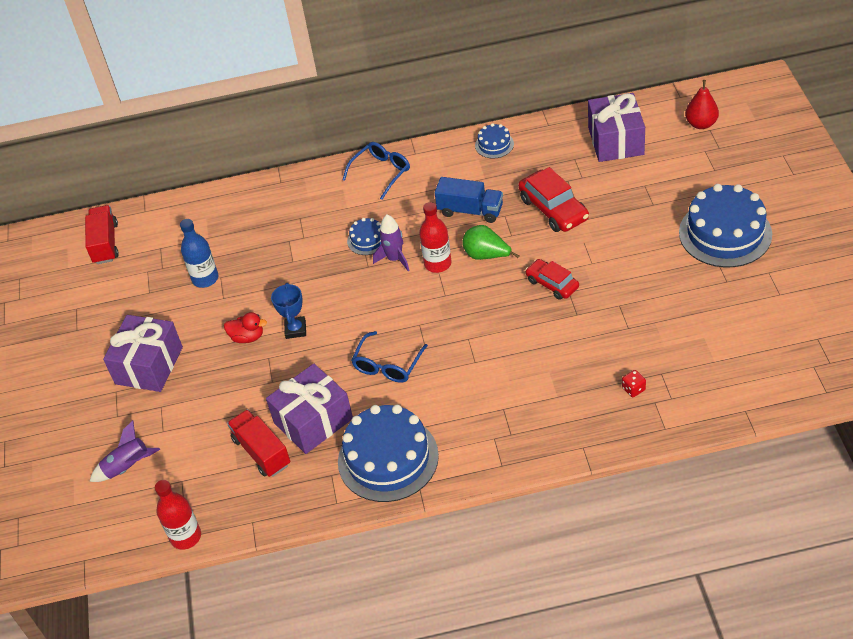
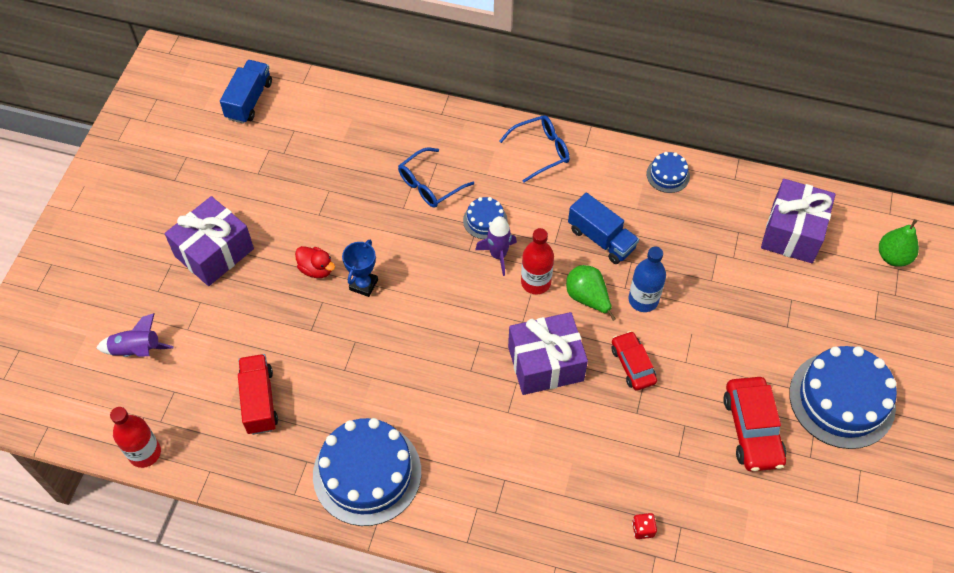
camera: 20 degrees right, 10 degrees up
(105, 243) = (249, 100): red truck -> blue truck
(205, 279) = (314, 185): blue bottle -> blue bottle (643, 300)
(313, 421) = (323, 393): purple gift -> purple gift (545, 363)
(387, 365) = (424, 370): blue glasses -> blue glasses (429, 185)
(553, 209) = (683, 279): red car -> red car (752, 429)
(701, 124) = (893, 257): red pear -> green pear

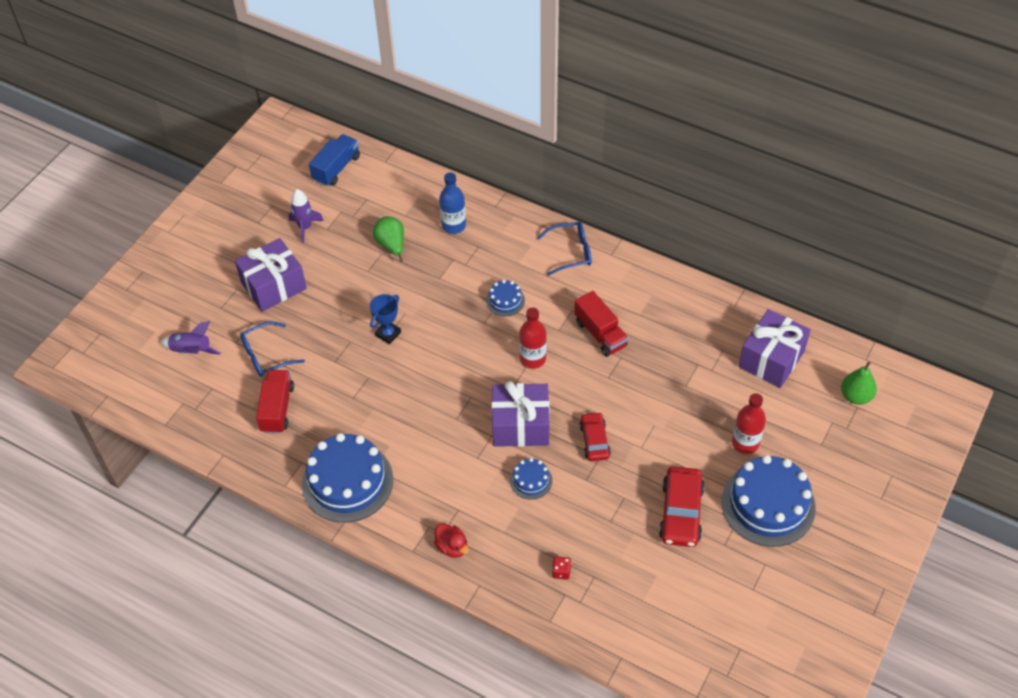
camera: 15 degrees right, 5 degrees down
(145, 453) = (176, 430): red bottle -> red bottle (745, 443)
(316, 269) = (353, 314): red duck -> red duck (452, 547)
(429, 185) = (467, 263): blue glasses -> blue glasses (266, 355)
(498, 255) = (507, 331): purple rocket -> purple rocket (305, 227)
(587, 298) = (573, 380): green pear -> green pear (391, 245)
(601, 239) = (600, 334): blue truck -> red truck
(643, 300) = (620, 390): blue bottle -> blue bottle (453, 225)
(668, 175) = (676, 291): blue cake -> blue cake (531, 480)

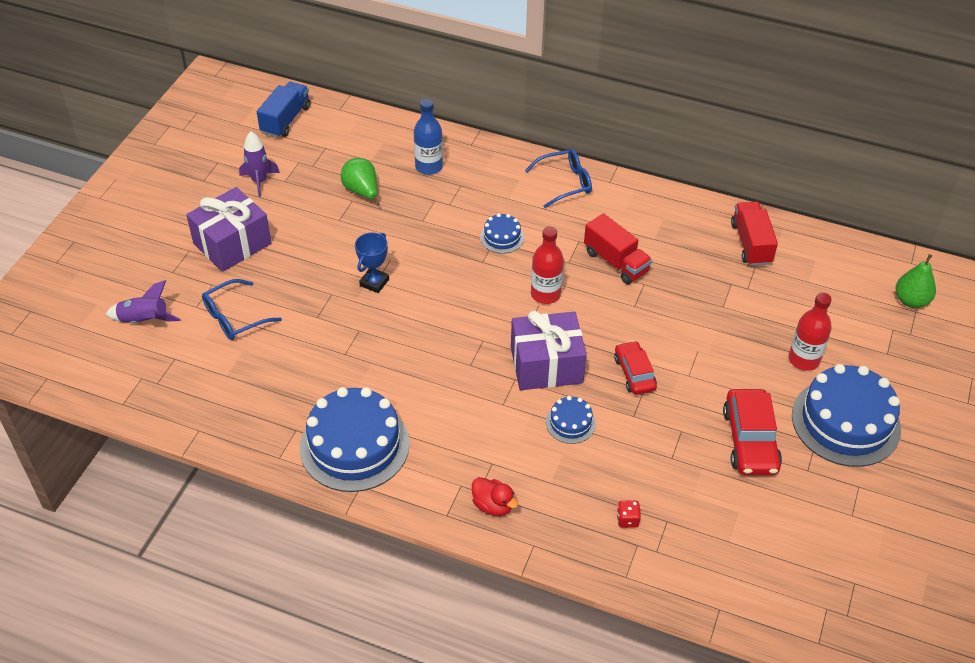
camera: 10 degrees left, 5 degrees down
(277, 409) = (257, 373): red truck -> red truck (751, 243)
(771, 359) = (810, 271): purple gift -> none

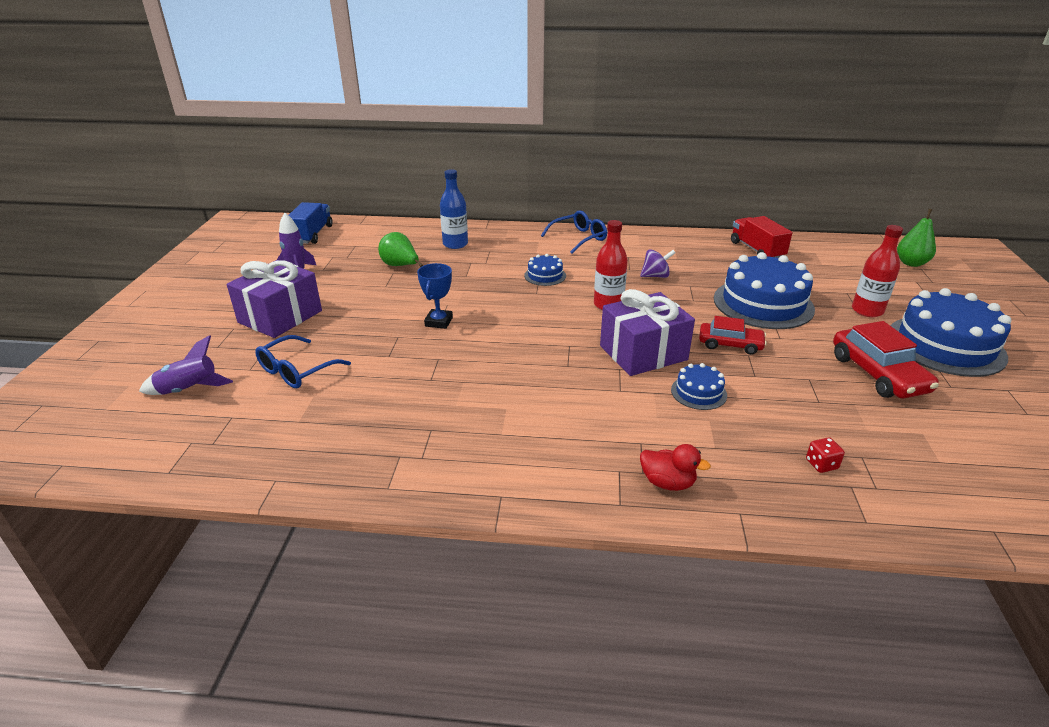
camera: 15 degrees left, 15 degrees down
(354, 445) = (476, 457): blue cake -> blue cake (763, 303)
(616, 262) = (655, 276): red truck -> purple spinning top
(634, 373) = (730, 344): red car -> red car turned 135 degrees clockwise

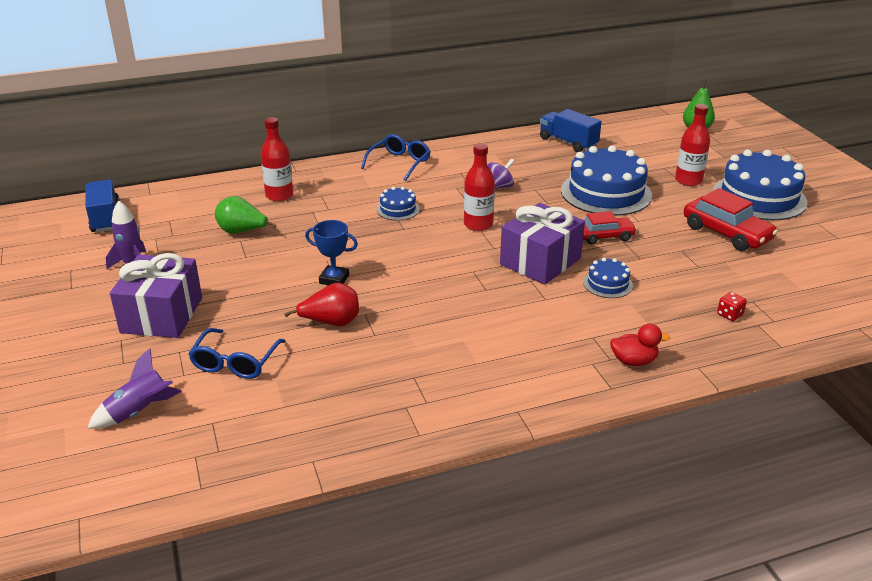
camera: 25 degrees left, 0 degrees up
(403, 358) = (331, 322): none -> red pear
(439, 322) = (334, 279): blue trophy -> blue trophy turned 60 degrees counterclockwise
(455, 244) = (279, 195): blue bottle -> red bottle
(756, 250) = (568, 142): red truck -> blue truck

